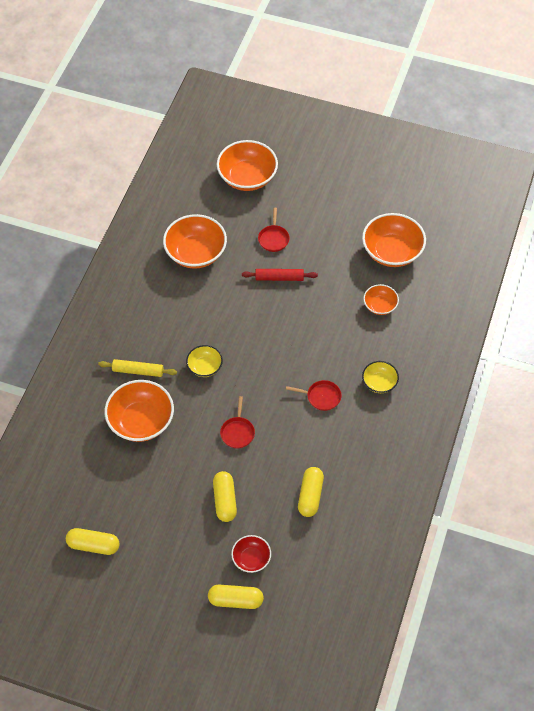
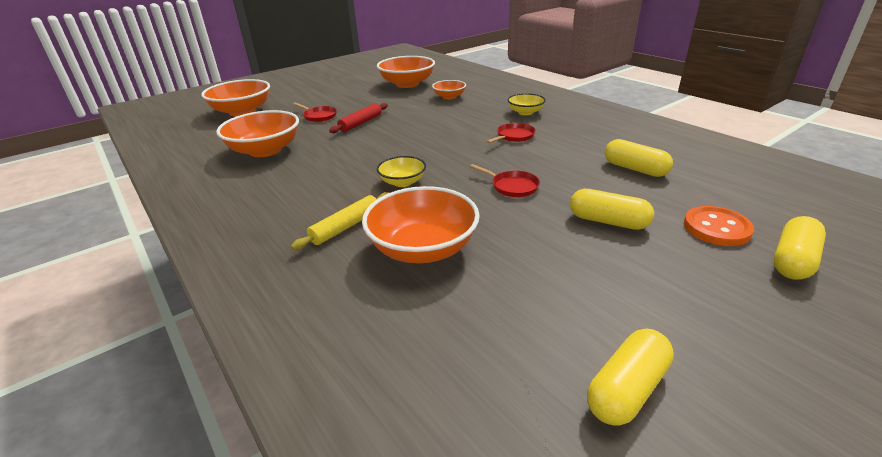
camera: 55 degrees left, 25 degrees down
(251, 558) = (716, 228): red bowl -> orange button

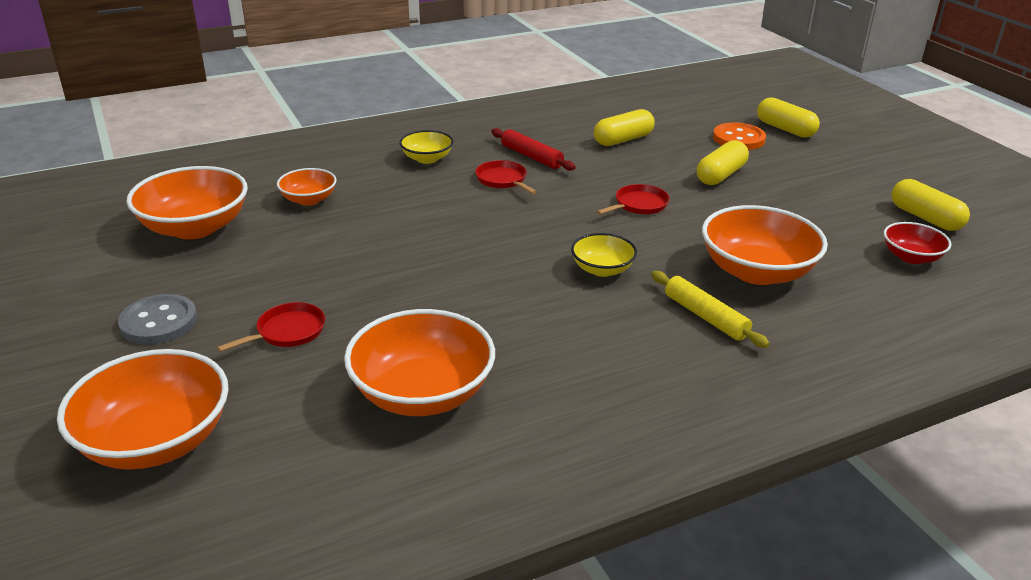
camera: 80 degrees left, 0 degrees up
(325, 95) = (159, 322): none -> grey button
(361, 123) = (363, 288): red rolling pin -> red rolling pin (531, 157)
(500, 363) = (911, 257): none -> red bowl

